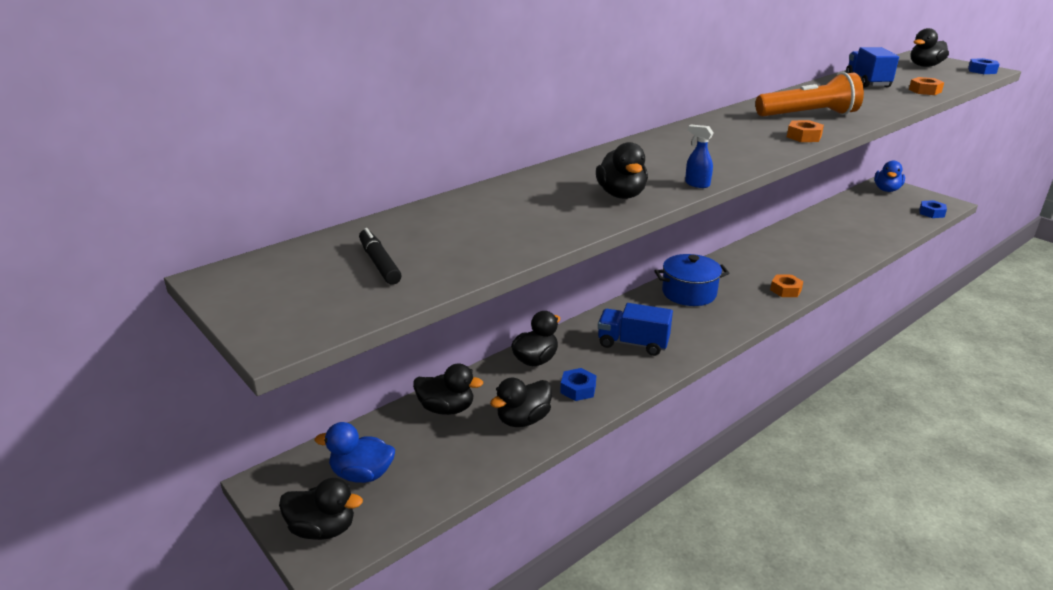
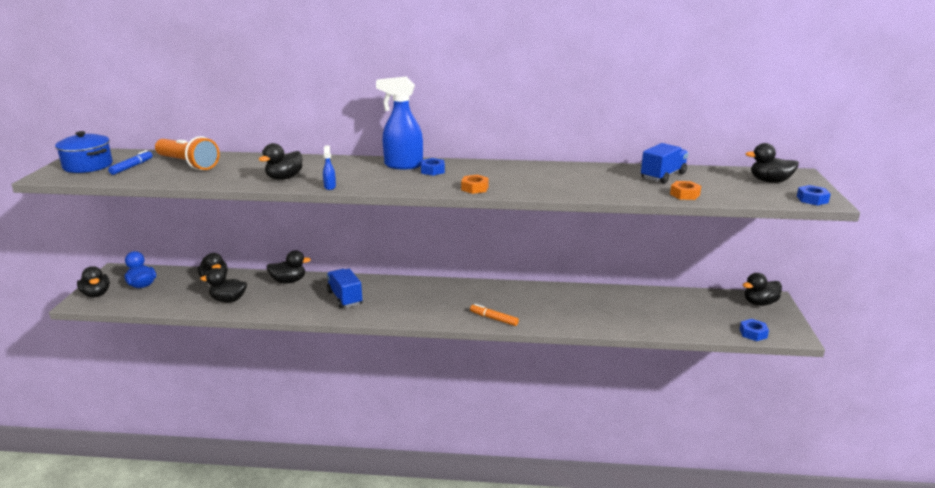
camera: 45 degrees right, 5 degrees down
(379, 263) = (132, 167): black marker -> blue marker
(578, 389) = (275, 302): blue nut -> blue nut (432, 170)
(677, 139) = (402, 165): none -> blue spray bottle
(689, 293) = (434, 292): blue pot -> blue pot (88, 166)
(785, 290) = (494, 319): orange nut -> orange marker
(809, 115) = (528, 180): orange flashlight -> orange flashlight (188, 164)
(886, 190) = (759, 303): blue duck -> black duck

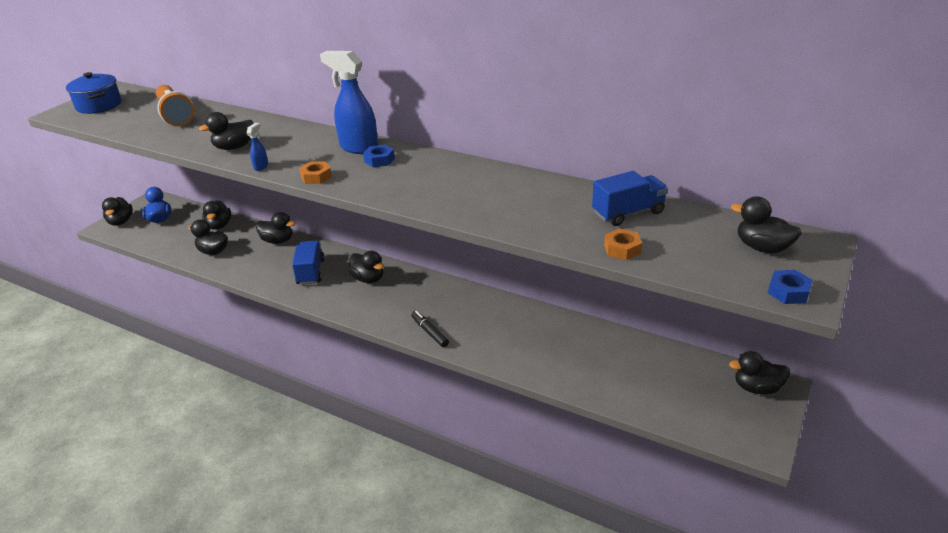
camera: 25 degrees right, 10 degrees up
(132, 167) = (129, 112): blue marker -> none
(404, 293) = (368, 279): none -> black duck
(474, 188) = (394, 194): orange nut -> orange nut (316, 177)
(494, 319) = (430, 332): orange marker -> black marker
(753, 333) = (710, 430): blue nut -> none

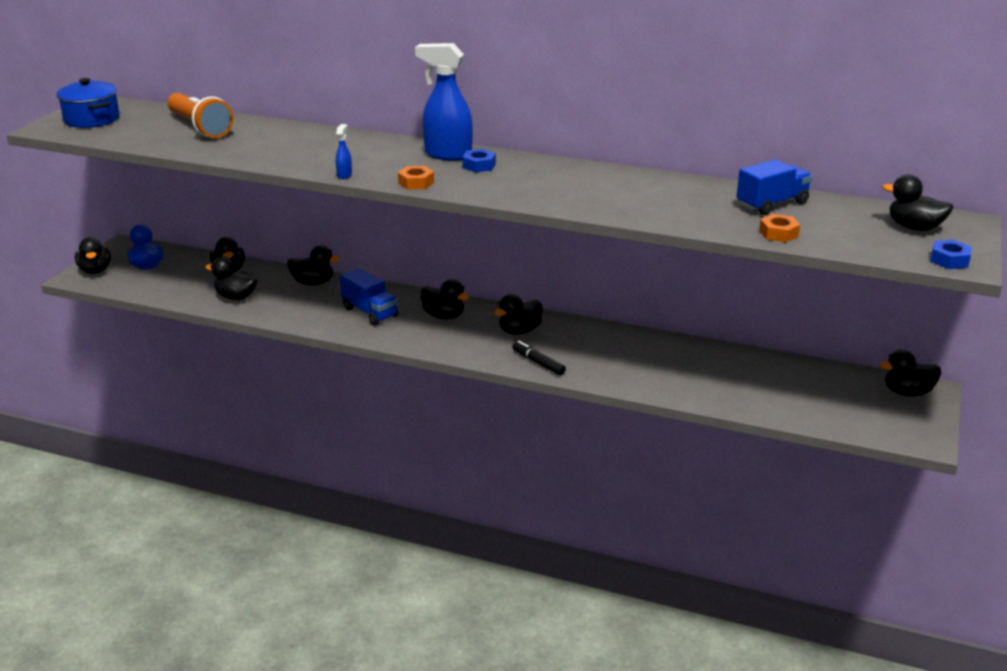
camera: 10 degrees left, 5 degrees down
(234, 147) = (298, 158): black duck -> black duck (519, 331)
(310, 272) = (370, 312): blue truck -> blue truck turned 150 degrees clockwise

